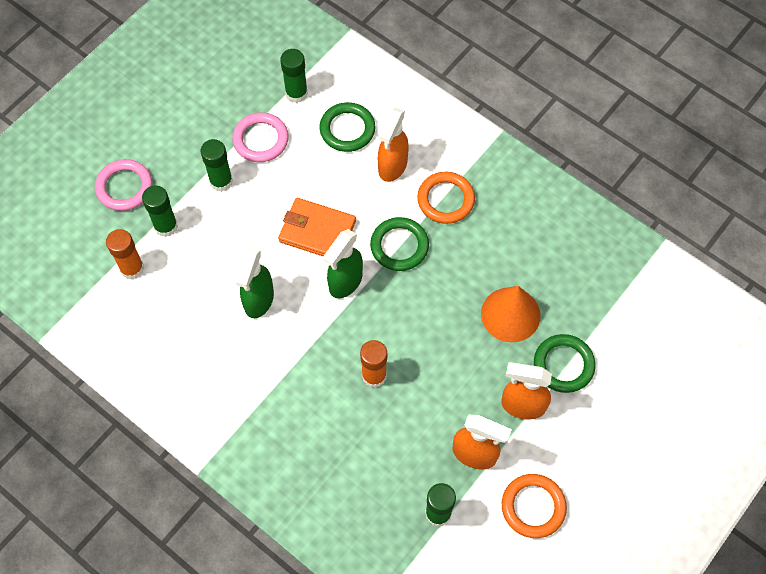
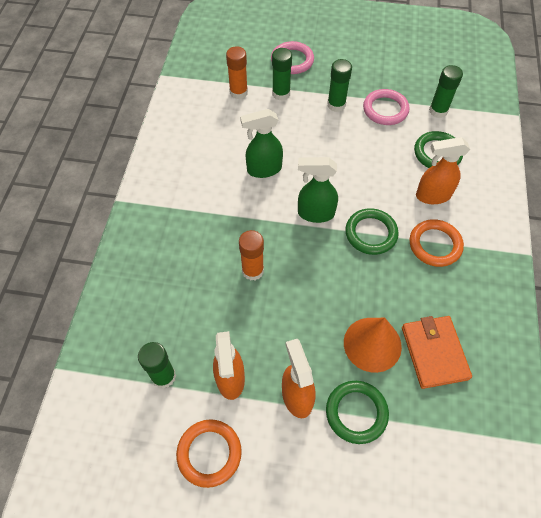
camera: 60 degrees right, 5 degrees down
(317, 231) = (342, 176): orange wallet -> orange wallet (434, 352)

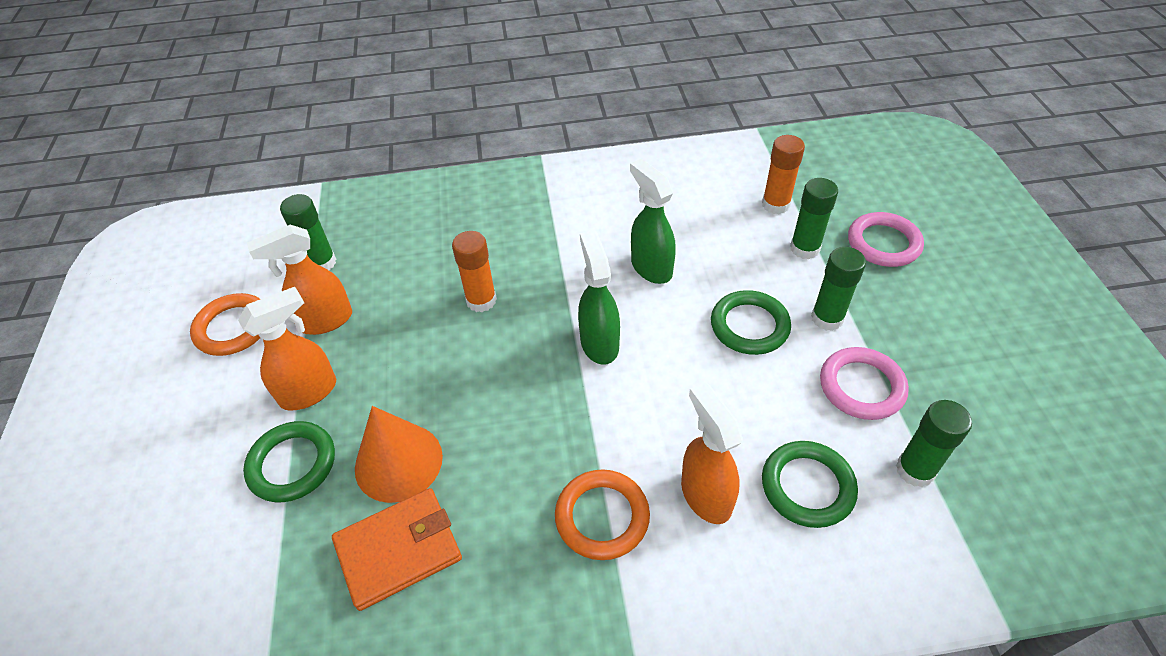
camera: 75 degrees right, 10 degrees down
(371, 233) = (590, 420): green ring -> green ring (749, 326)

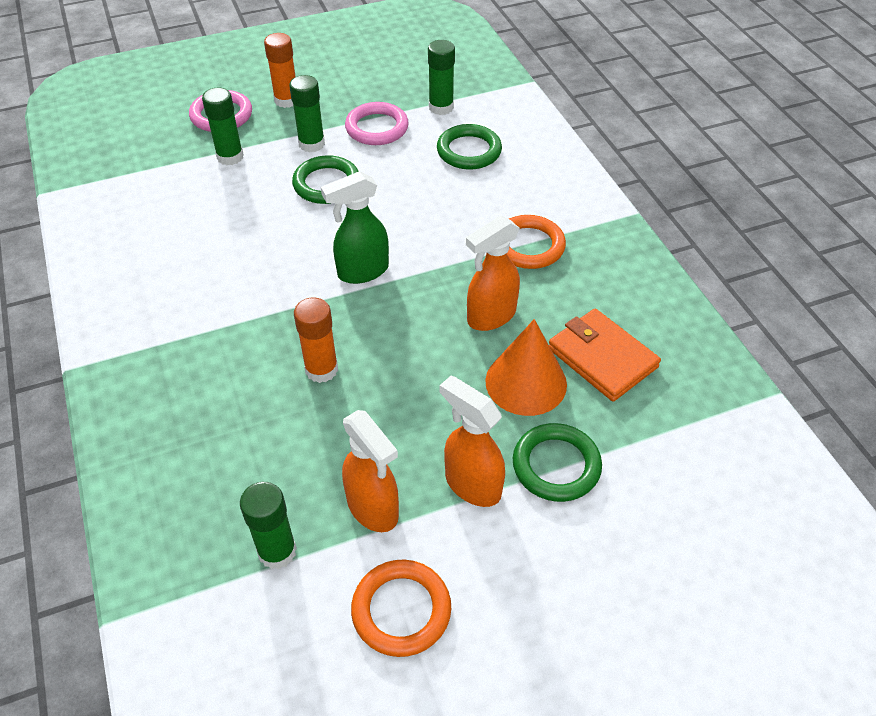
camera: 105 degrees left, 0 degrees up
(651, 267) = (261, 249): green spray bottle -> none
(705, 495) = (492, 196): orange spray bottle -> orange spray bottle (491, 316)
(775, 205) = (169, 175): orange glue stick -> orange glue stick (286, 100)

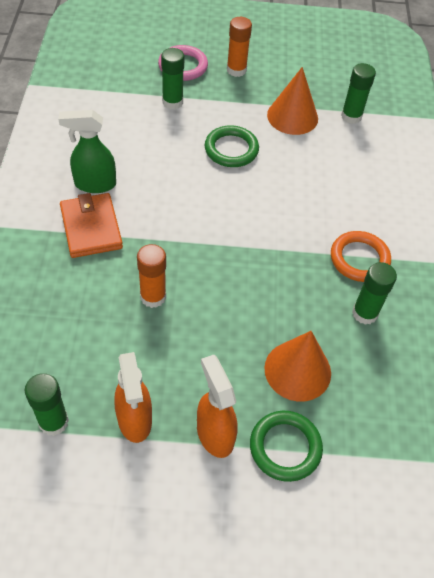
camera: 20 degrees right, 5 degrees up
(311, 144) = (236, 112): green glue stick -> green glue stick (364, 313)
(362, 271) = (221, 231): green spray bottle -> green spray bottle (94, 184)
(377, 128) = (292, 116): pink ring -> orange cone
(401, 610) = (115, 506): orange ring -> none
(469, 151) = (354, 161): green ring -> none
(491, 316) = (299, 306): orange spray bottle -> none
(602, 357) = (368, 375): orange wallet -> orange wallet (91, 227)

